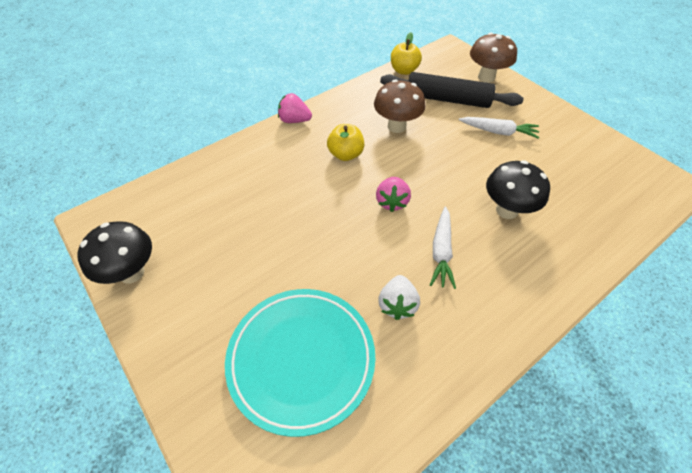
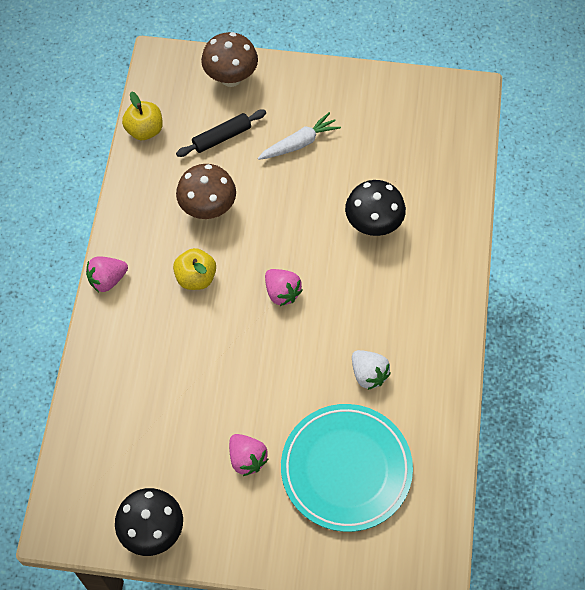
camera: 45 degrees left, 10 degrees up
(244, 283) = (247, 459): none -> pink strawberry
(441, 252) = (359, 305): white carrot -> none
(447, 99) = (222, 137): black rolling pin -> black rolling pin, size x0.59

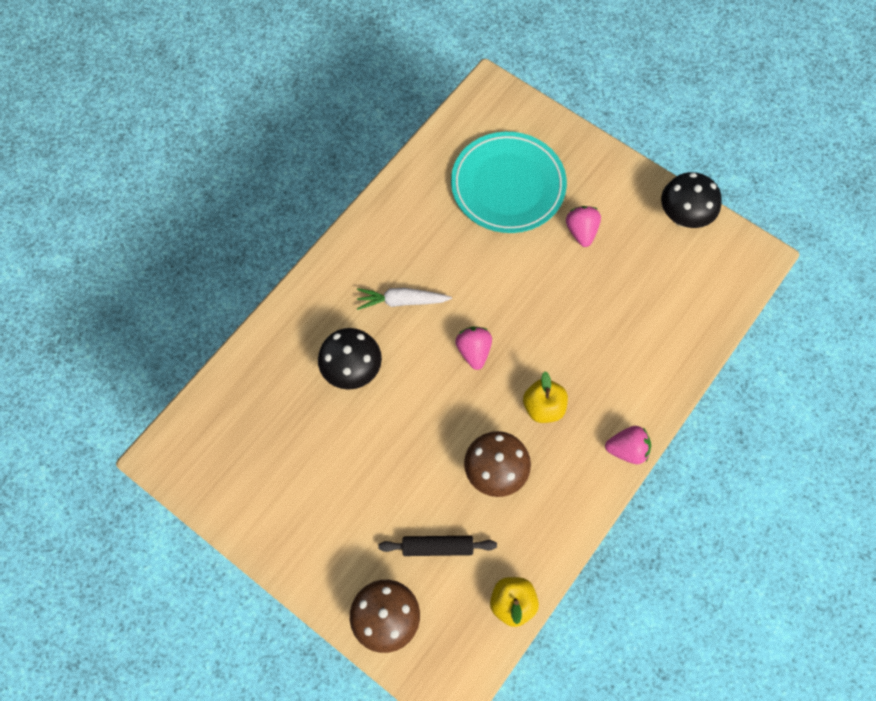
camera: 150 degrees left, 5 degrees up
(299, 143) = (365, 495): white carrot -> white carrot (402, 301)
(368, 374) = (444, 245): white strawberry -> none

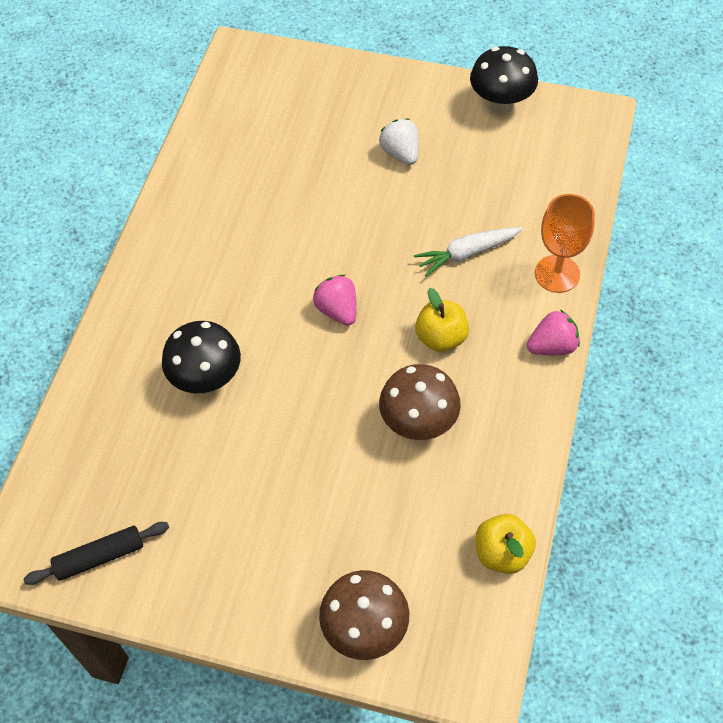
camera: 20 degrees left, 10 degrees down
(402, 301) = (233, 289): white carrot -> white carrot (467, 253)
(437, 547) = (389, 528): black rolling pin -> black rolling pin (99, 557)
(508, 186) = (300, 136): turquoise plate -> none
(581, 231) = (400, 153): pink strawberry -> white strawberry
(659, 388) = (557, 274): none -> orange goblet

